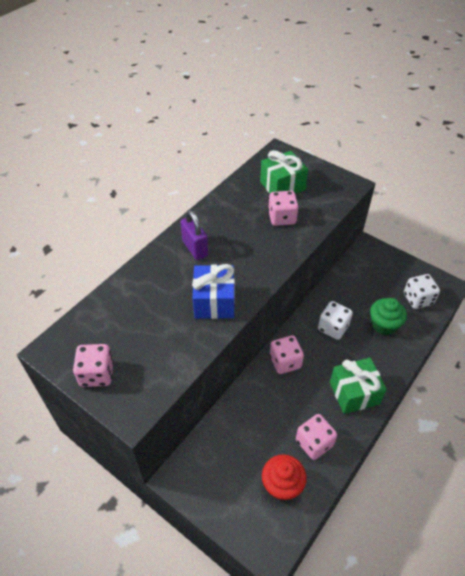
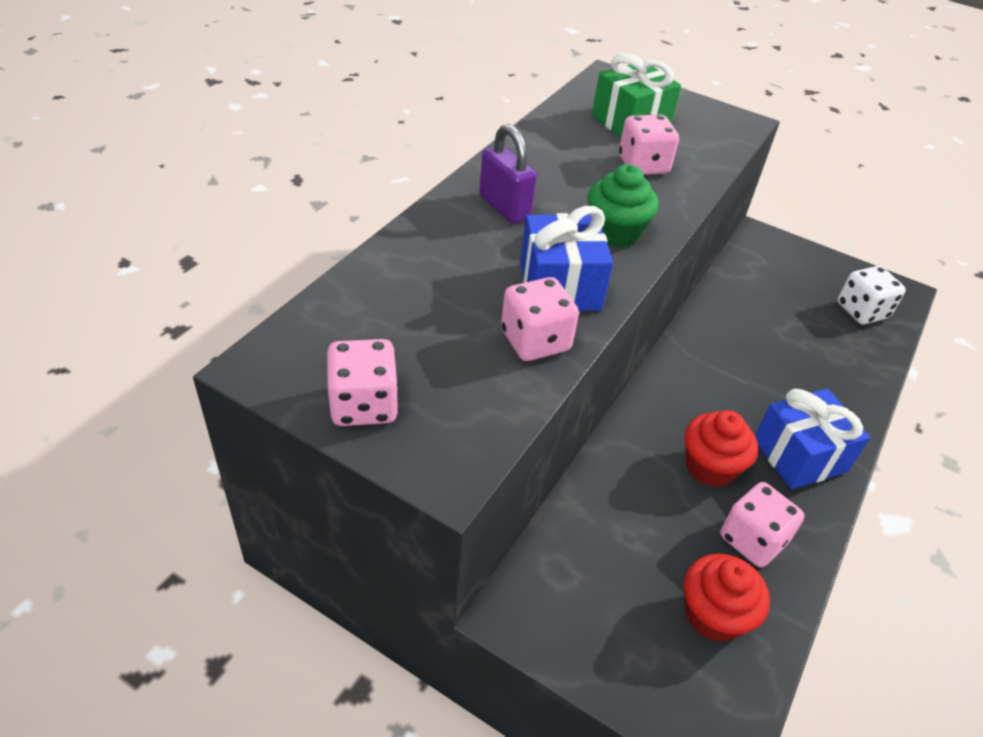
camera: 10 degrees left, 5 degrees down
(285, 362) = (668, 410): pink dice -> pink dice (535, 341)
(301, 398) = (710, 467): none -> red cupcake
(333, 328) = (736, 355): white dice -> none
(354, 393) = (799, 455): green gift -> blue gift
(384, 325) = (818, 349): green cupcake -> green cupcake (615, 233)

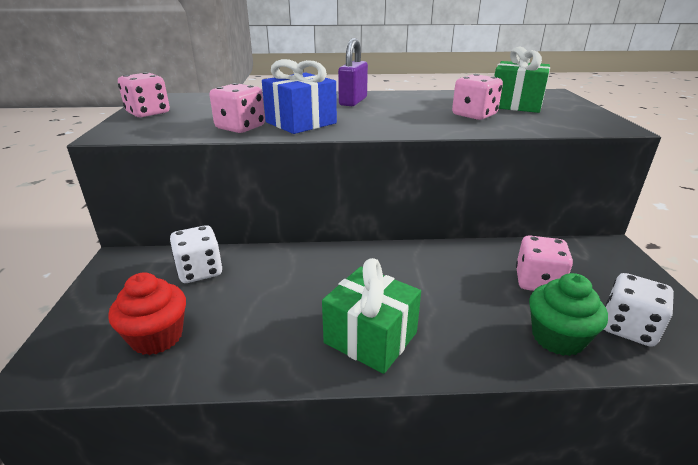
camera: 60 degrees right, 15 degrees down
(603, 537) = (200, 271): none -> white dice
(615, 233) = (381, 123): green cupcake -> green cupcake (557, 338)
(710, 467) = (306, 295): red cupcake -> none
(752, 540) = (248, 336): pink dice -> pink dice (537, 282)
(799, 455) = (370, 337): blue gift -> green gift

